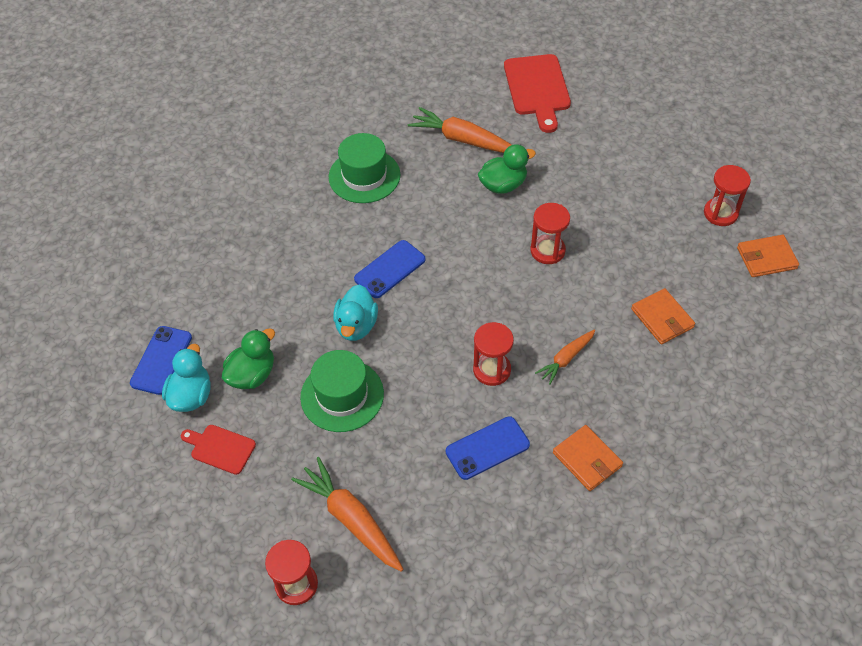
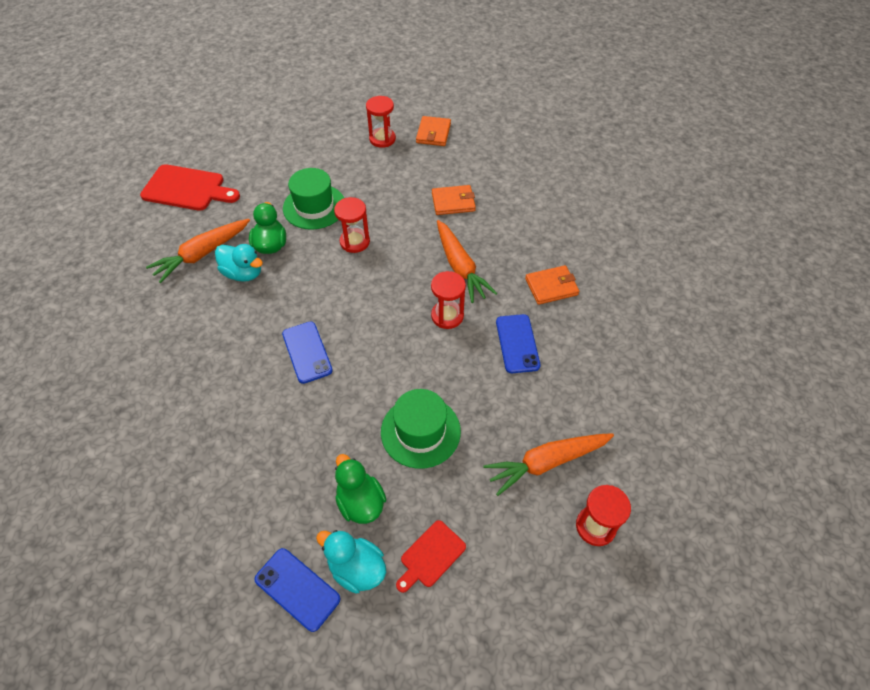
camera: 70 degrees left, 0 degrees up
(356, 326) = (353, 397): turquoise duck -> turquoise duck (243, 273)
(364, 176) = (188, 338): green hat -> green hat (314, 207)
(566, 359) = (460, 267): orange carrot -> orange carrot, size x1.69

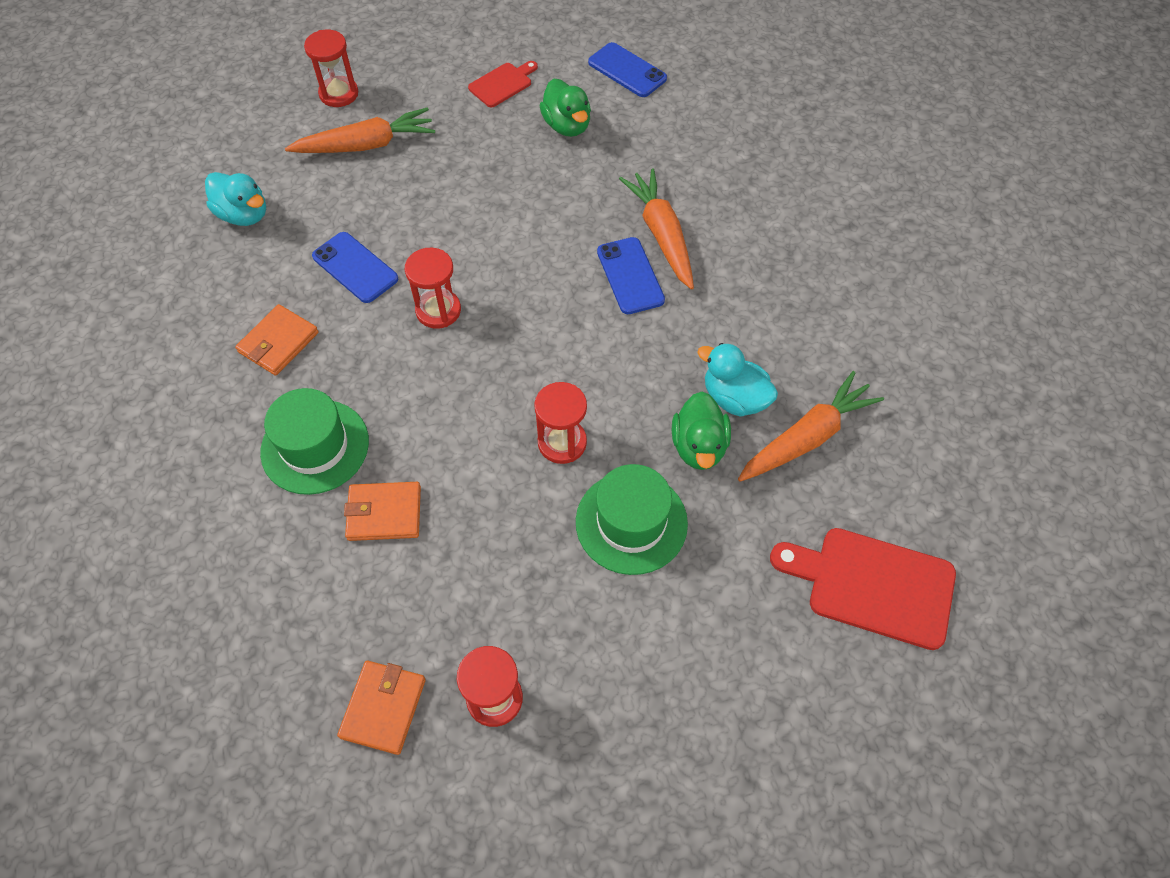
camera: 175 degrees left, 5 degrees up
(356, 568) = (573, 80): turquoise duck -> turquoise duck (244, 215)
(420, 431) = (496, 181): green hat -> green hat (315, 446)
(460, 267) = (402, 383): orange carrot -> orange carrot (661, 234)
(517, 343) = (355, 267): blue phone -> blue phone turned 45 degrees counterclockwise
(551, 287) = (278, 342): orange wallet -> orange wallet turned 45 degrees counterclockwise

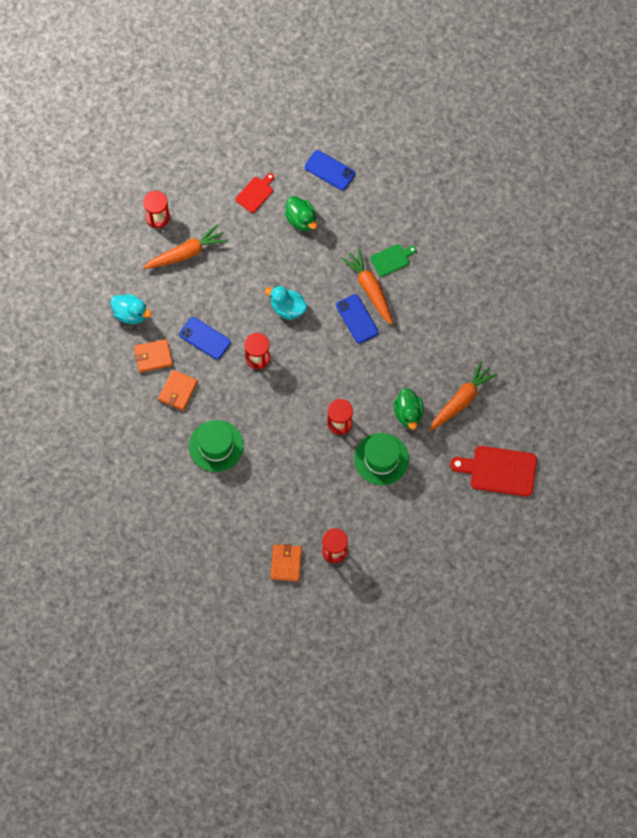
camera: 10 degrees left, 10 degrees up
(384, 513) = (261, 474): orange wallet -> orange wallet (153, 356)
(707, 198) = (391, 259): none -> green cutting board
(734, 398) = (423, 384): turquoise duck -> turquoise duck (287, 308)

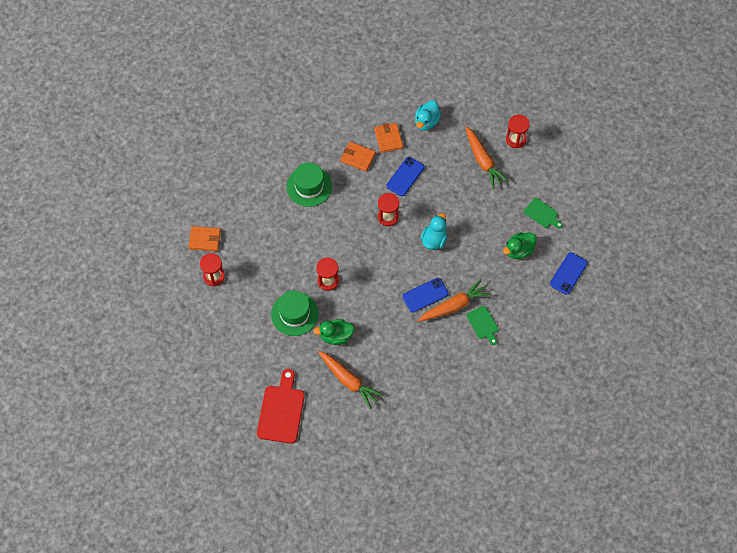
camera: 90 degrees right, 5 degrees down
(255, 193) = (542, 214): red cutting board -> green cutting board

